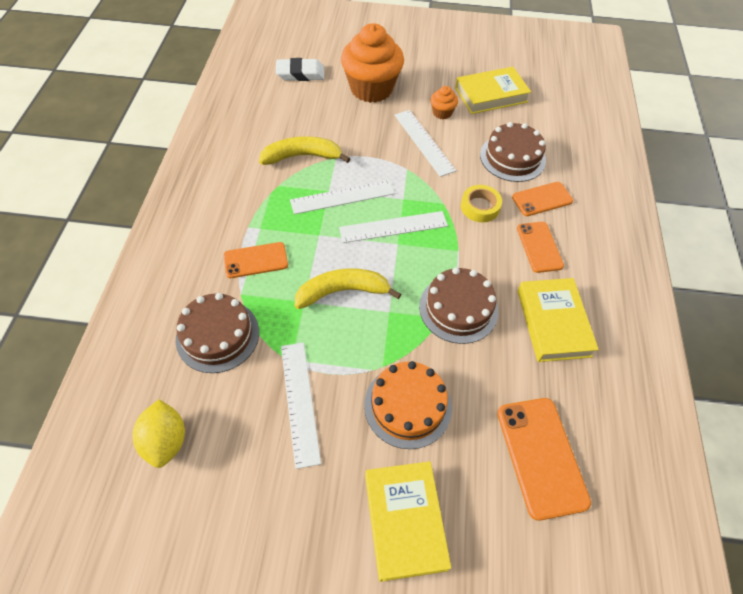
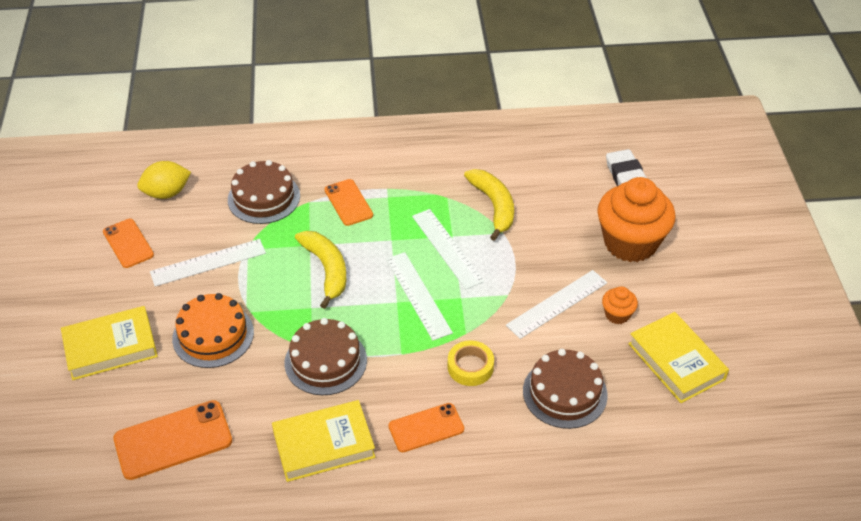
camera: 80 degrees right, 10 degrees down
(542, 199) = (503, 427): orange phone -> orange phone (128, 243)

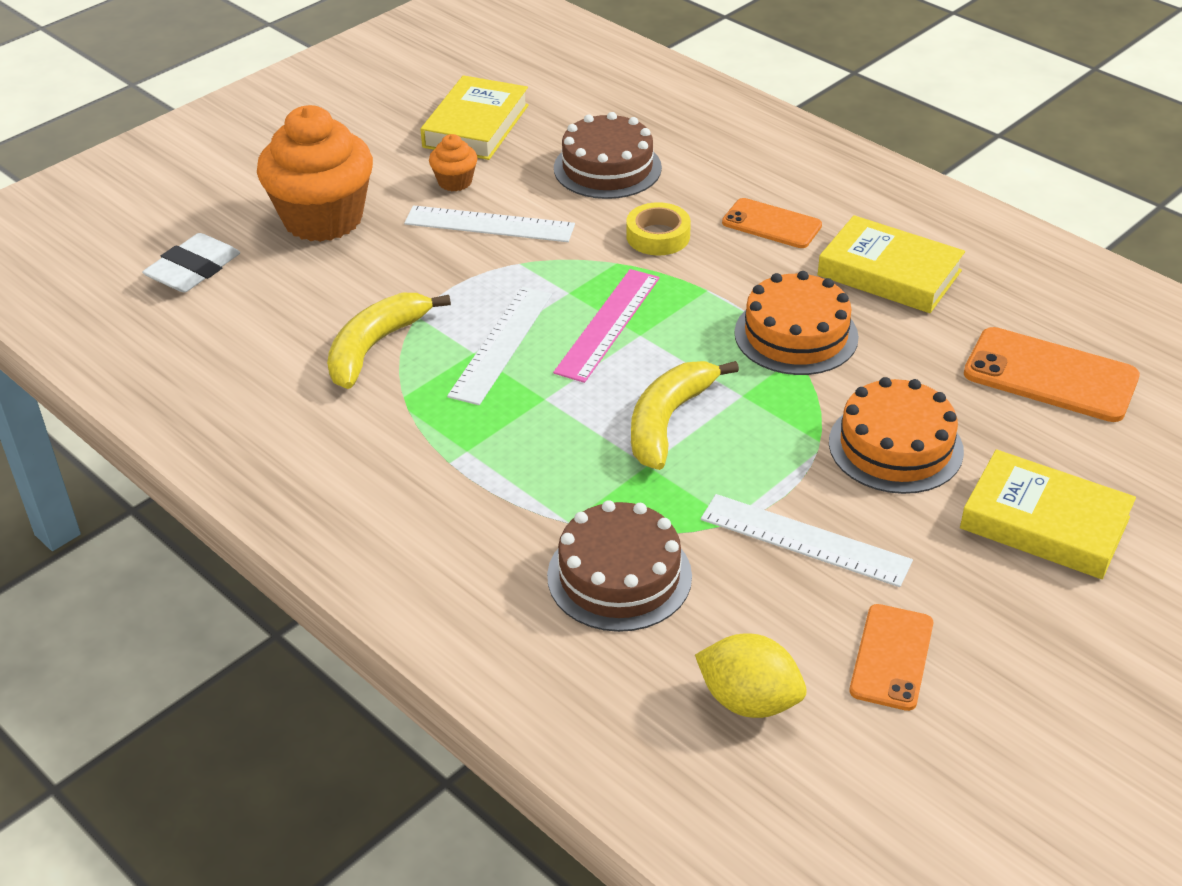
camera: 130 degrees left, 5 degrees down
(325, 361) = (796, 335): brown cake -> orange cake
(348, 202) = (523, 480): orange phone -> none
(418, 295) = (608, 324): white ruler -> pink ruler

